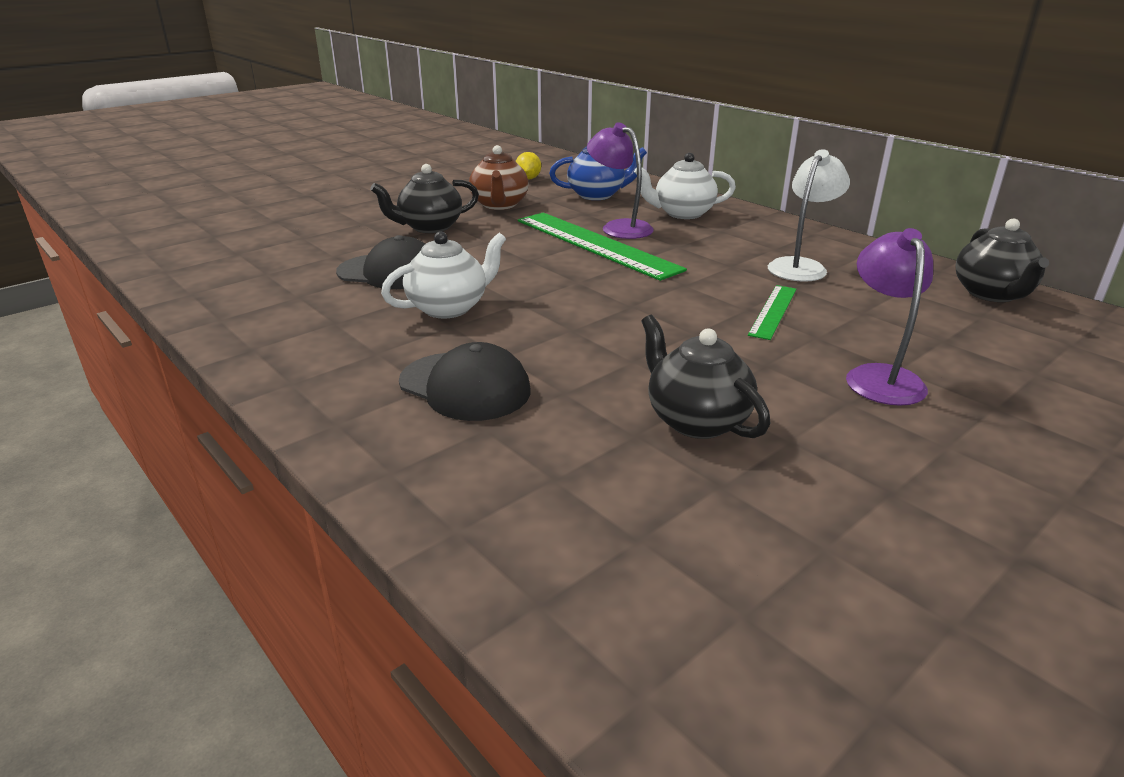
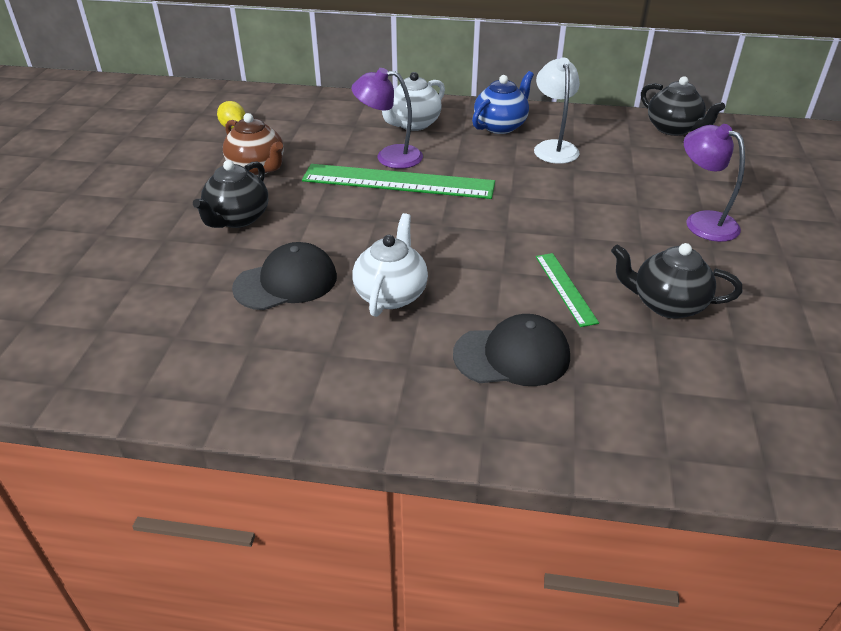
camera: 40 degrees left, 10 degrees up
(597, 195) = (321, 127): blue teapot -> blue teapot (501, 126)
(773, 311) = (590, 195): green ruler -> green ruler (565, 288)

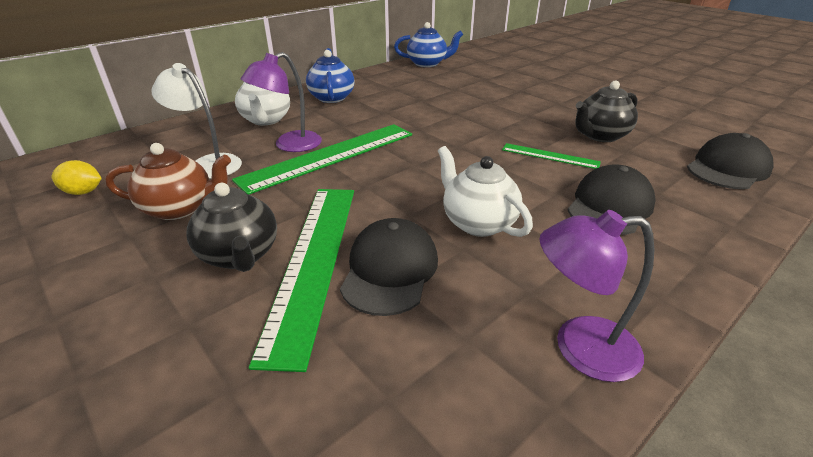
camera: 50 degrees left, 5 degrees down
(262, 248) = (313, 261): none -> green ruler
(553, 147) = (387, 95): white lamp -> white lamp (209, 163)
(673, 129) = (427, 64): black teapot -> blue teapot
(702, 221) = (529, 95): purple lamp -> purple lamp (579, 347)
(722, 419) = (727, 168): none -> black cap

